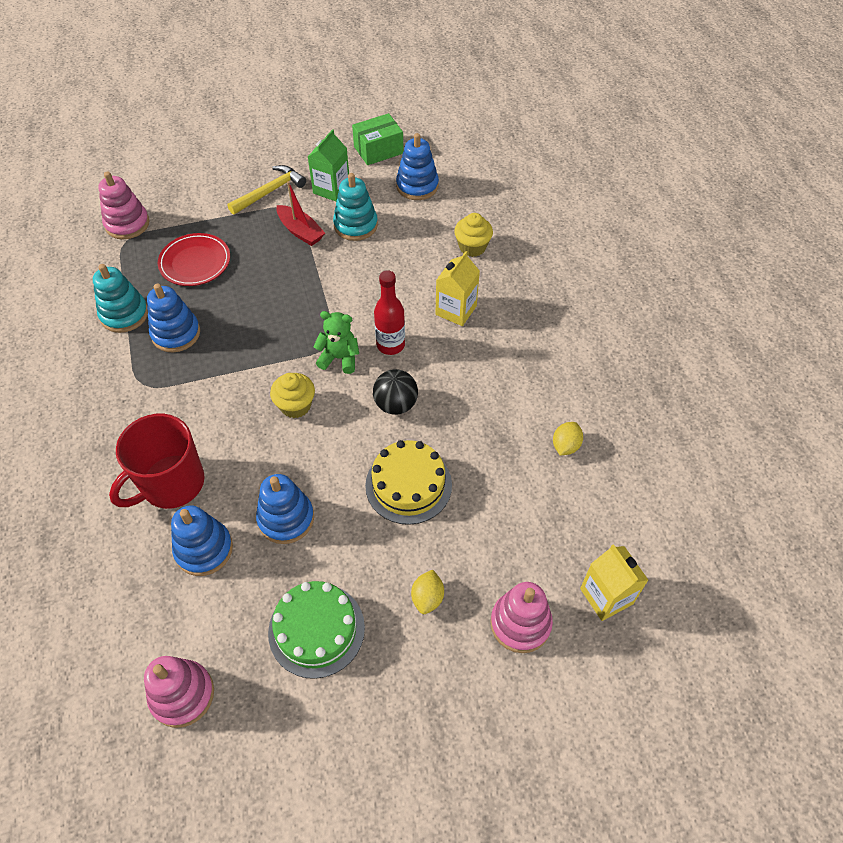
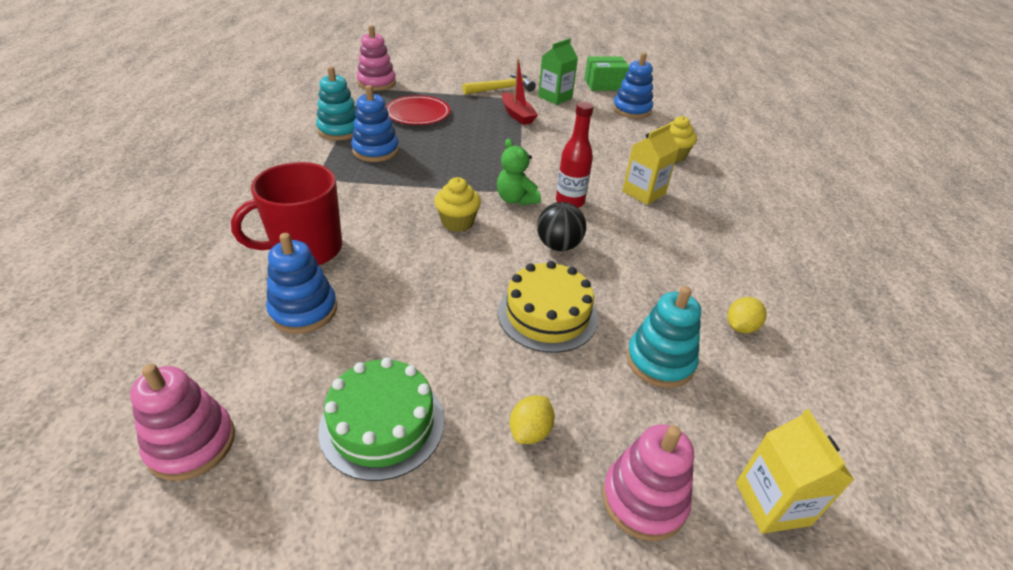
camera: 15 degrees right, 15 degrees down
(286, 518) = (402, 308): blue stacking toy -> none
(339, 358) = (516, 199): green teddy bear -> green teddy bear turned 150 degrees counterclockwise
(355, 225) = (567, 121): turquoise stacking toy -> turquoise stacking toy (660, 361)

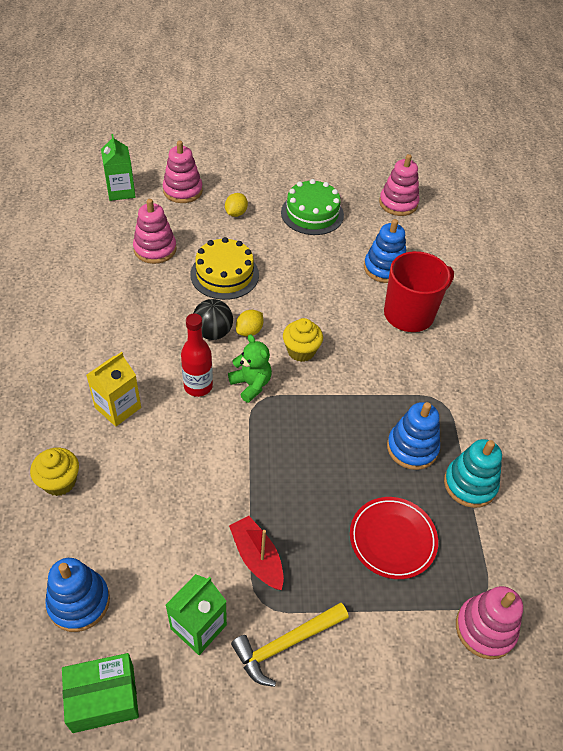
camera: 175 degrees right, 10 degrees up
(660, 361) = (155, 249): turquoise stacking toy -> pink stacking toy
(740, 327) = (90, 273): yellow lemon -> yellow lemon (249, 331)
(772, 503) = (121, 191): yellow carton -> green carton

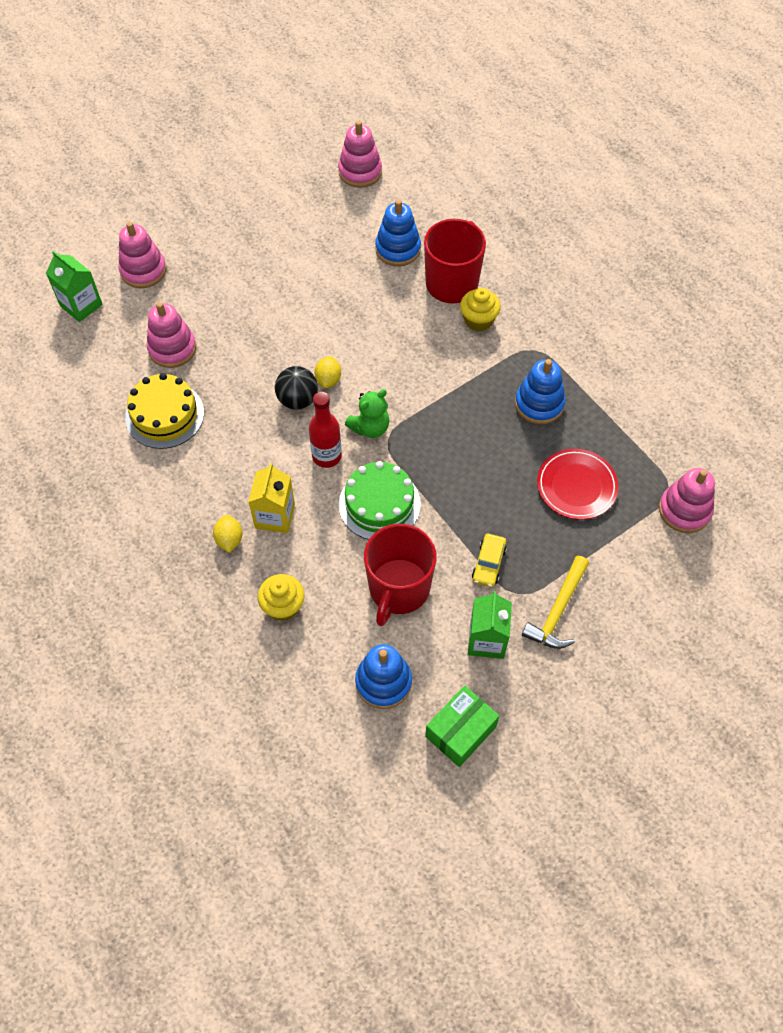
camera: 30 degrees left, 10 degrees up
(162, 529) = (398, 589): none -> red mug
(224, 274) = (260, 337): yellow cake -> yellow cake (165, 415)
(236, 213) = (217, 267): yellow lemon -> yellow lemon (229, 539)
(251, 384) = (370, 427): green teddy bear -> green teddy bear turned 120 degrees clockwise
(257, 557) = (488, 564): red boat -> yellow car
(301, 351) = (387, 372): yellow cupcake -> yellow cupcake (478, 320)
(312, 213) = (289, 227): green cake -> green cake (379, 504)
(470, 484) = (602, 407): turquoise stacking toy -> none

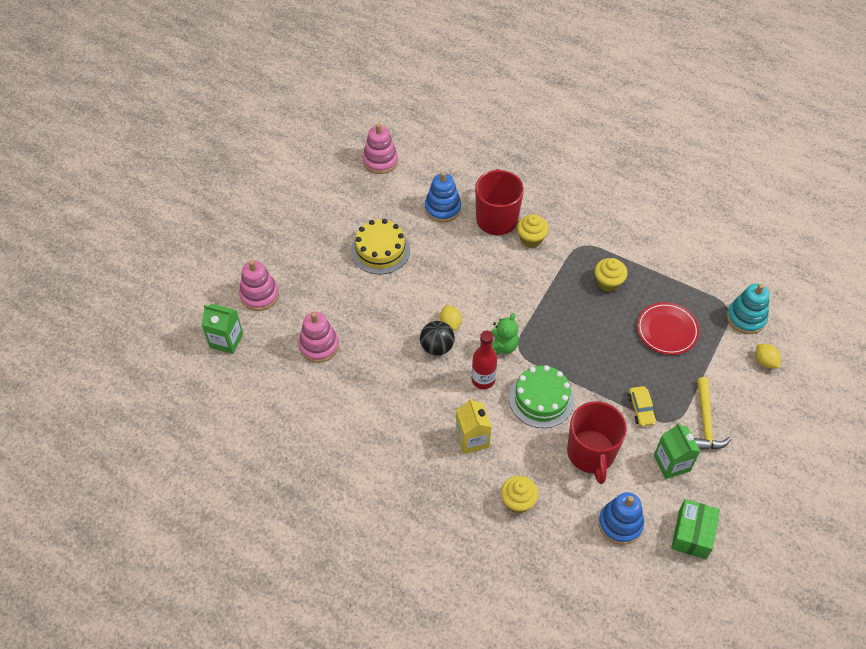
camera: 25 degrees left, 5 degrees down
(165, 415) = (344, 398): yellow cake -> yellow cake (380, 250)
(229, 539) = (449, 470): yellow lemon -> yellow lemon (765, 361)
(539, 404) = (608, 282): blue stacking toy -> yellow cupcake
(684, 510) = (746, 318): pink stacking toy -> turquoise stacking toy

